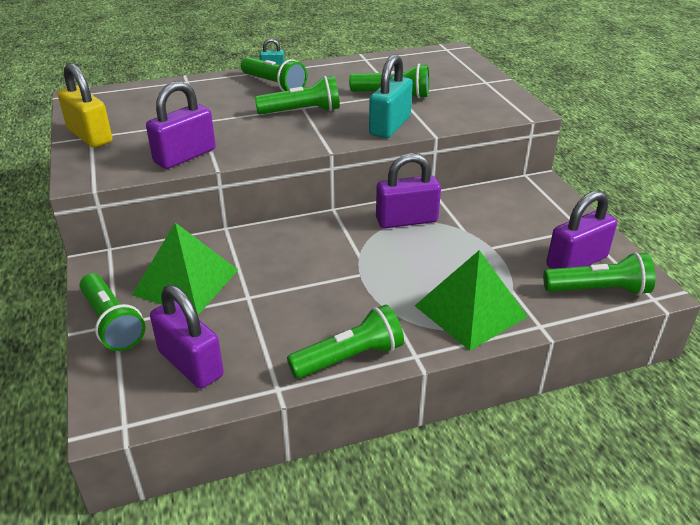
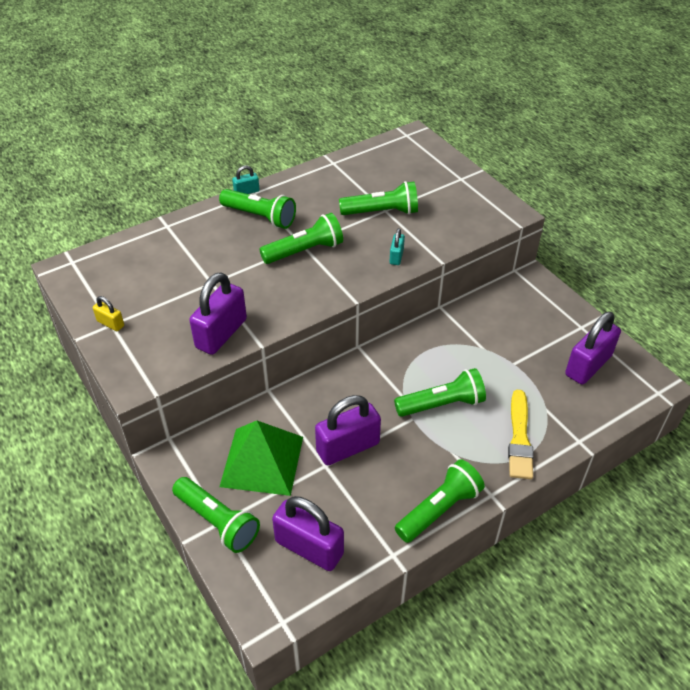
camera: 15 degrees left, 10 degrees up
(90, 136) = (110, 323): yellow padlock -> yellow padlock, size x0.49
(390, 126) = (396, 256): turquoise padlock -> turquoise padlock, size x0.49
(406, 220) = (430, 347): purple padlock -> purple padlock (348, 447)
(470, 311) = (519, 438): green pyramid -> yellow brush
(598, 290) = (614, 393): green flashlight -> green flashlight (442, 404)

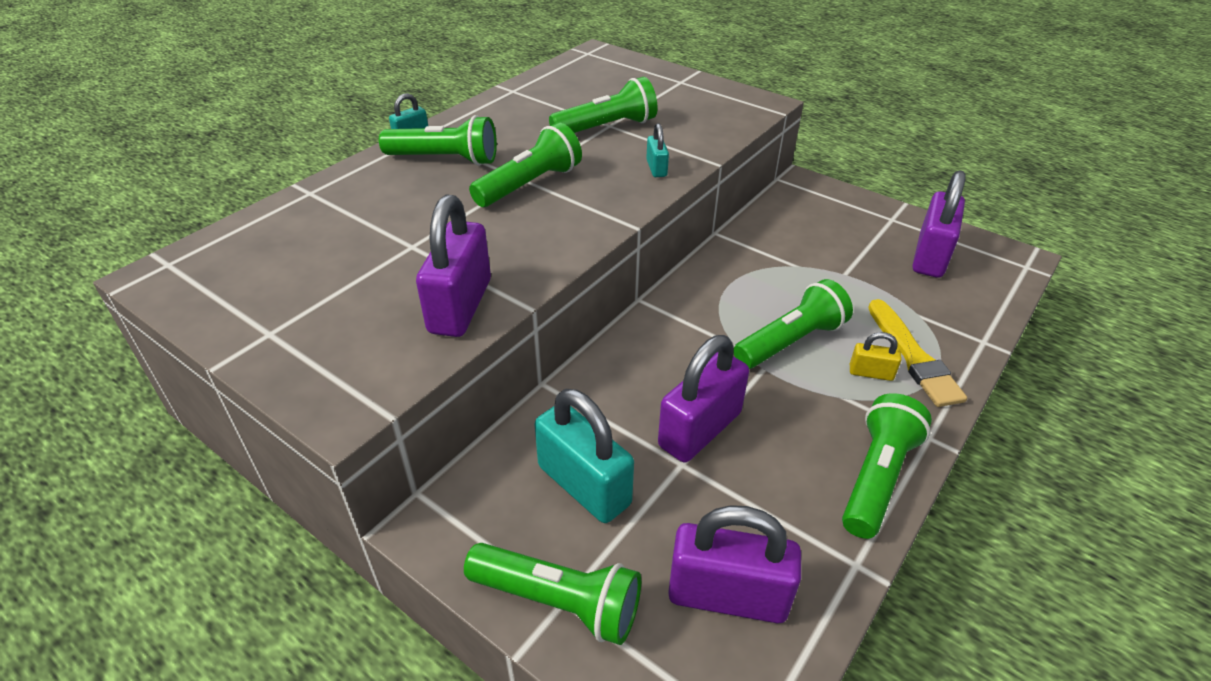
camera: 20 degrees left, 5 degrees down
(110, 323) = (267, 332): yellow padlock -> yellow padlock (871, 373)
(262, 461) = (584, 485): green pyramid -> turquoise padlock

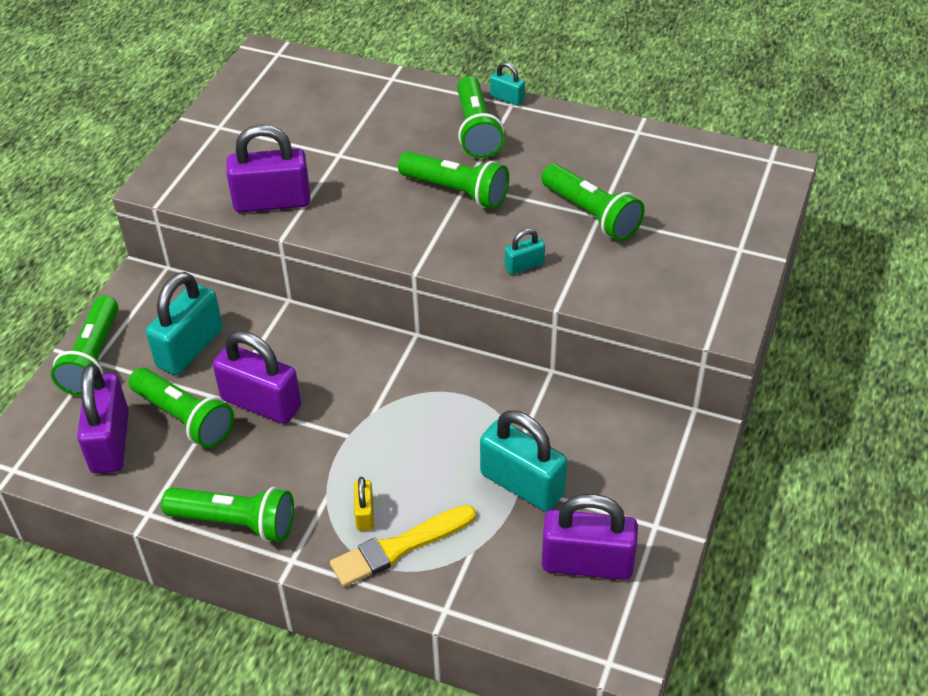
camera: 75 degrees right, 5 degrees up
(790, 341) = (391, 450): green flashlight -> green flashlight (185, 418)
(843, 272) = (522, 484): none -> turquoise padlock

